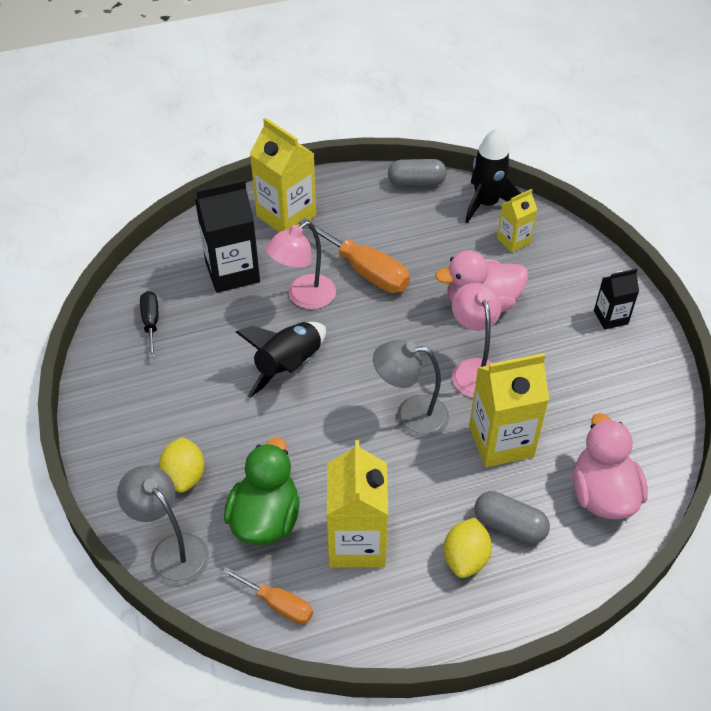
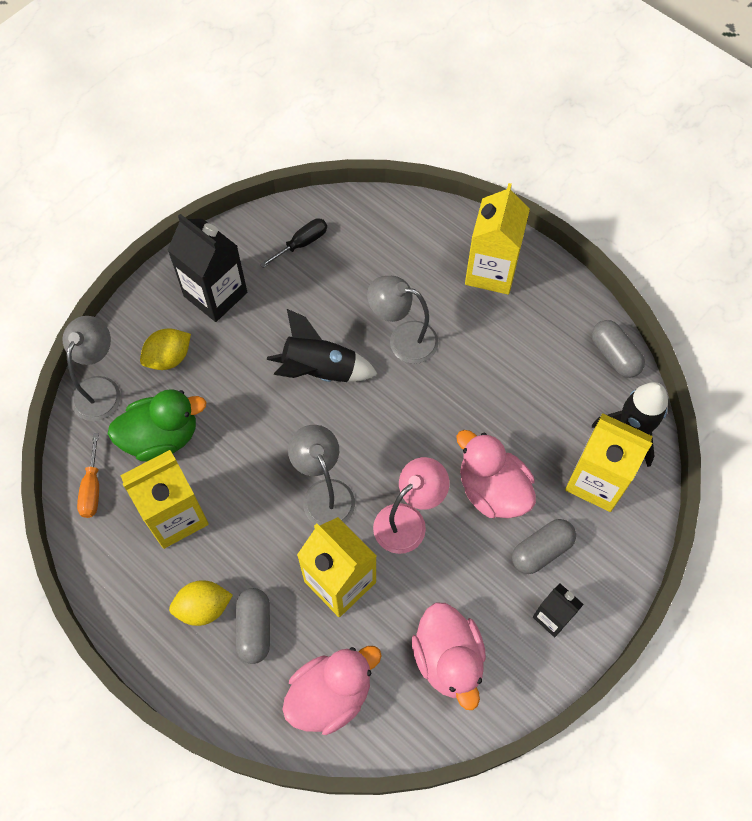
camera: 60 degrees right, 15 degrees up
(232, 272) = (395, 268): black carton -> black carton (215, 294)
(304, 297) = (403, 339): pink lamp -> grey lamp
(365, 271) = (467, 371): orange screwdriver -> none
(513, 240) = (597, 480): yellow carton -> yellow carton, size x1.79
(552, 298) = (541, 550): none -> grey capsule
(612, 398) = (448, 659): none -> pink duck

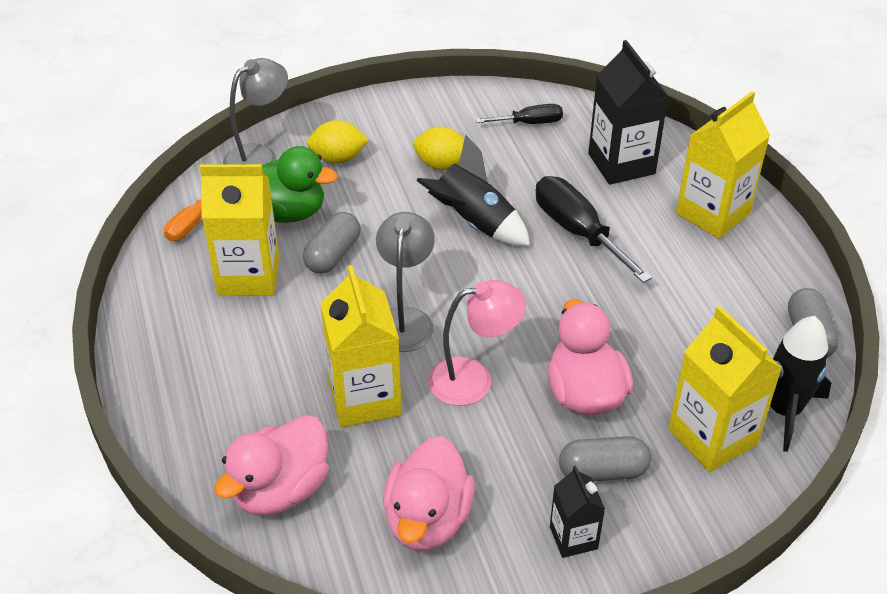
camera: 30 degrees right, 20 degrees down
(203, 608) = (216, 358): yellow lemon -> yellow lemon (442, 165)
(215, 294) = (418, 129): black carton -> black carton (621, 164)
(254, 629) = (250, 397): grey capsule -> grey capsule (333, 255)
(330, 695) = (280, 490): pink duck -> pink duck turned 135 degrees clockwise
(403, 339) = (578, 231): grey lamp -> black screwdriver

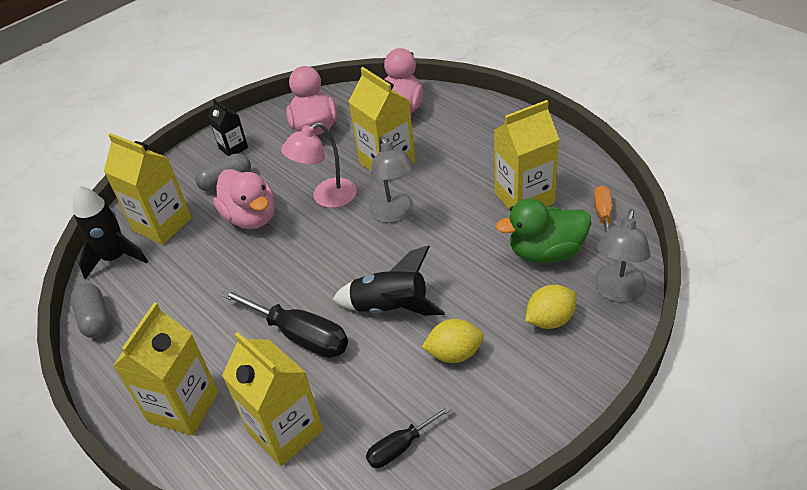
camera: 160 degrees right, 0 degrees up
(333, 255) = (479, 236): grey capsule -> none
(621, 164) = (285, 431): black carton -> yellow carton

